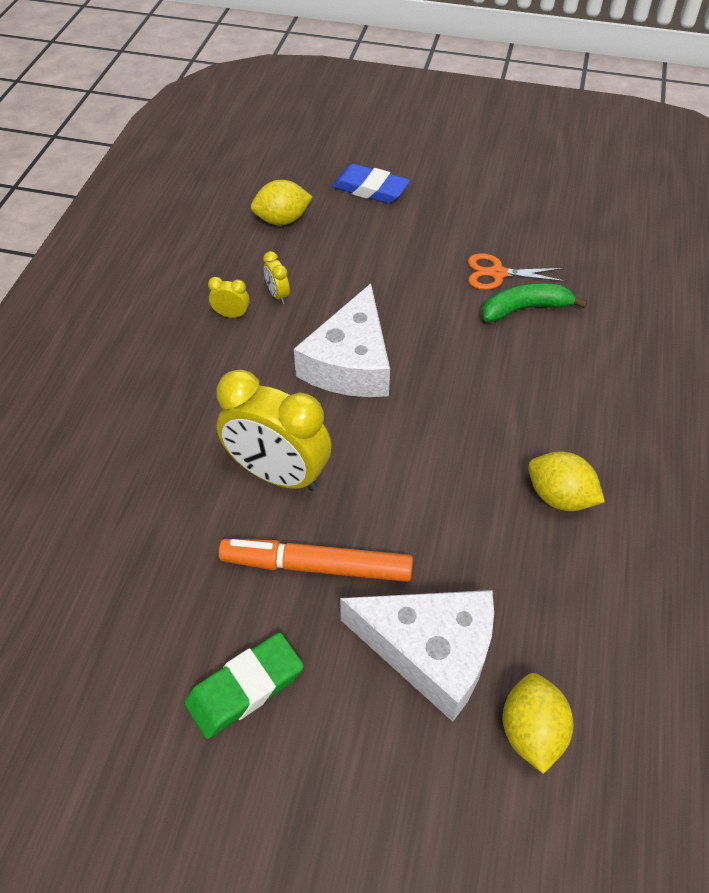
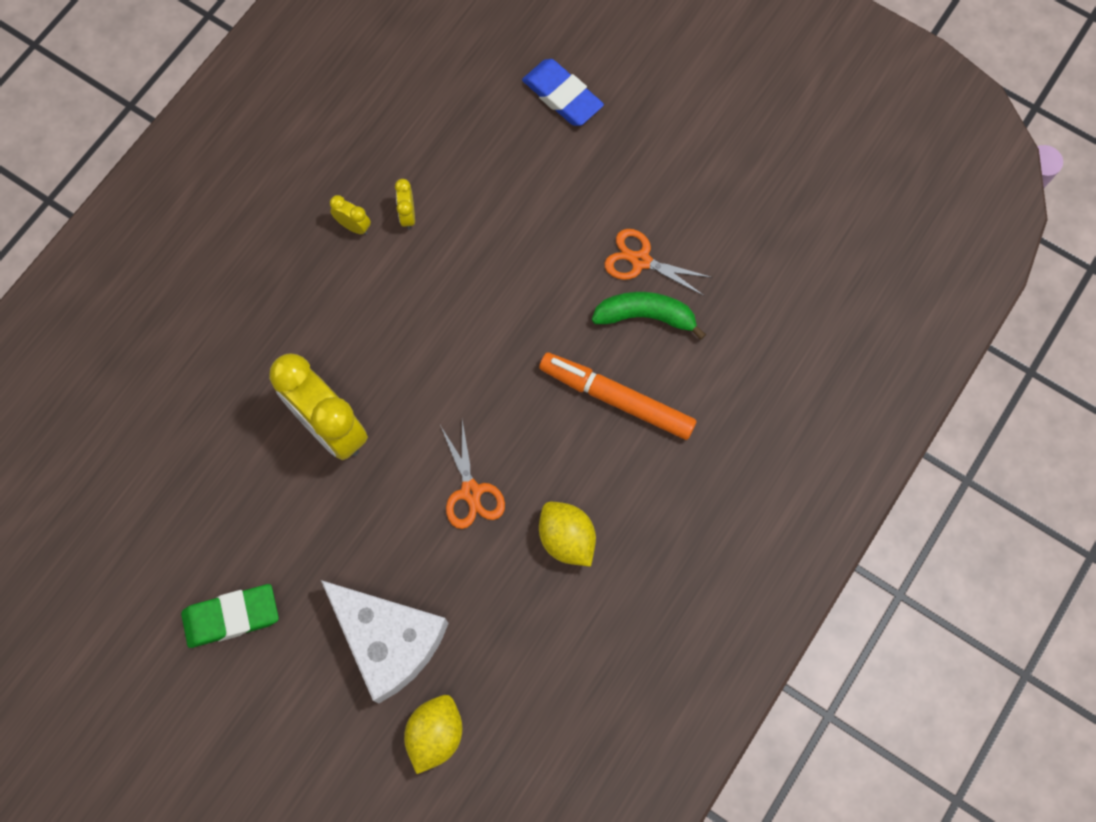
camera: 20 degrees right, 20 degrees up
(282, 220) = (451, 112): yellow lemon -> none
(316, 566) = (328, 530): orange marker -> orange marker (616, 399)
(350, 362) = (444, 324): white cheese -> none
(445, 486) = (471, 492): none -> orange scissors

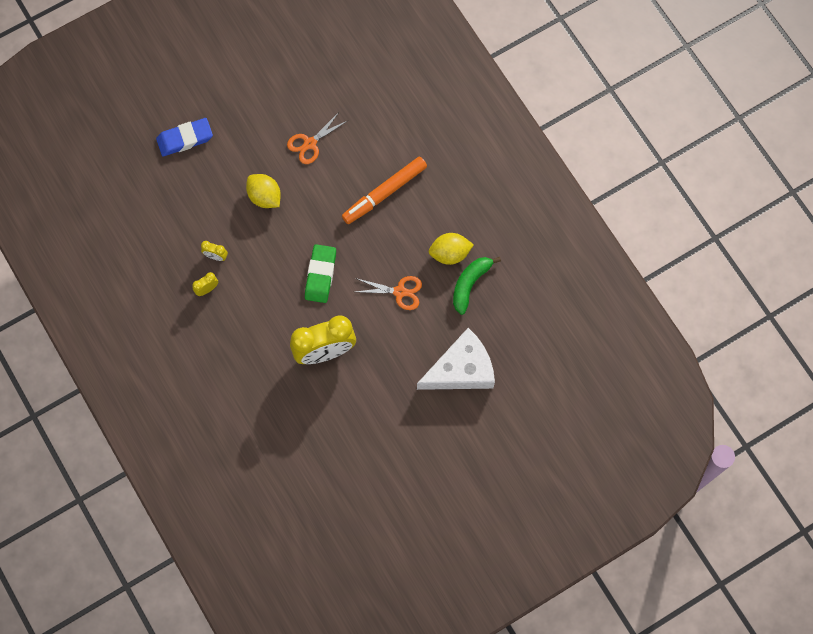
camera: 65 degrees left, 0 degrees up
(231, 616) = (409, 447): green eraser -> green eraser (320, 275)
(435, 734) = (523, 365): yellow lemon -> yellow lemon (264, 196)
(646, 316) = (344, 156): green banana -> green banana (470, 284)

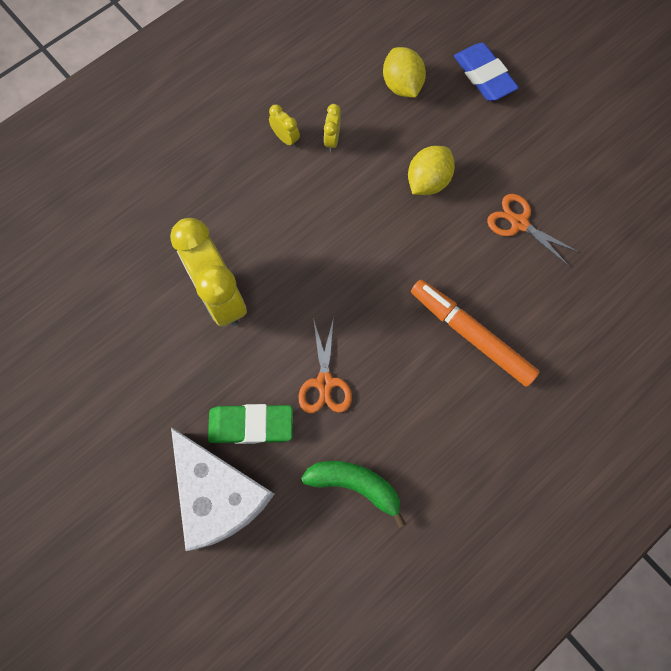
camera: 80 degrees right, 0 degrees up
(320, 275) = (330, 271): green eraser -> green eraser (251, 425)
(450, 253) = (398, 446): yellow lemon -> yellow lemon (402, 86)

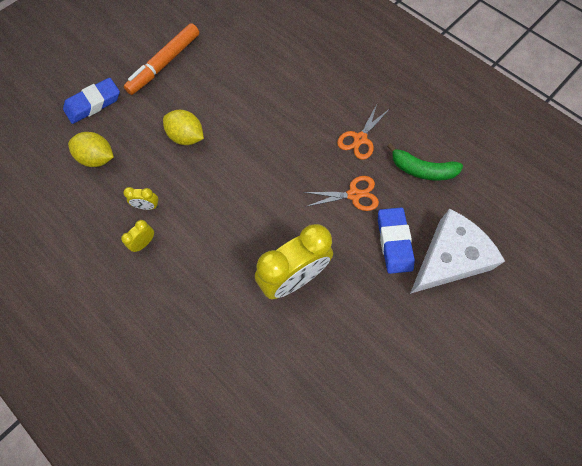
camera: 95 degrees left, 5 degrees down
(251, 425) = (394, 242): green eraser -> blue eraser
(355, 485) = (422, 170): green banana -> green banana turned 90 degrees counterclockwise
(402, 86) = (98, 158): yellow lemon -> yellow lemon turned 45 degrees clockwise
(471, 335) = (306, 107): orange marker -> orange marker (164, 64)
(519, 223) = (220, 81): orange scissors -> orange scissors (360, 139)

